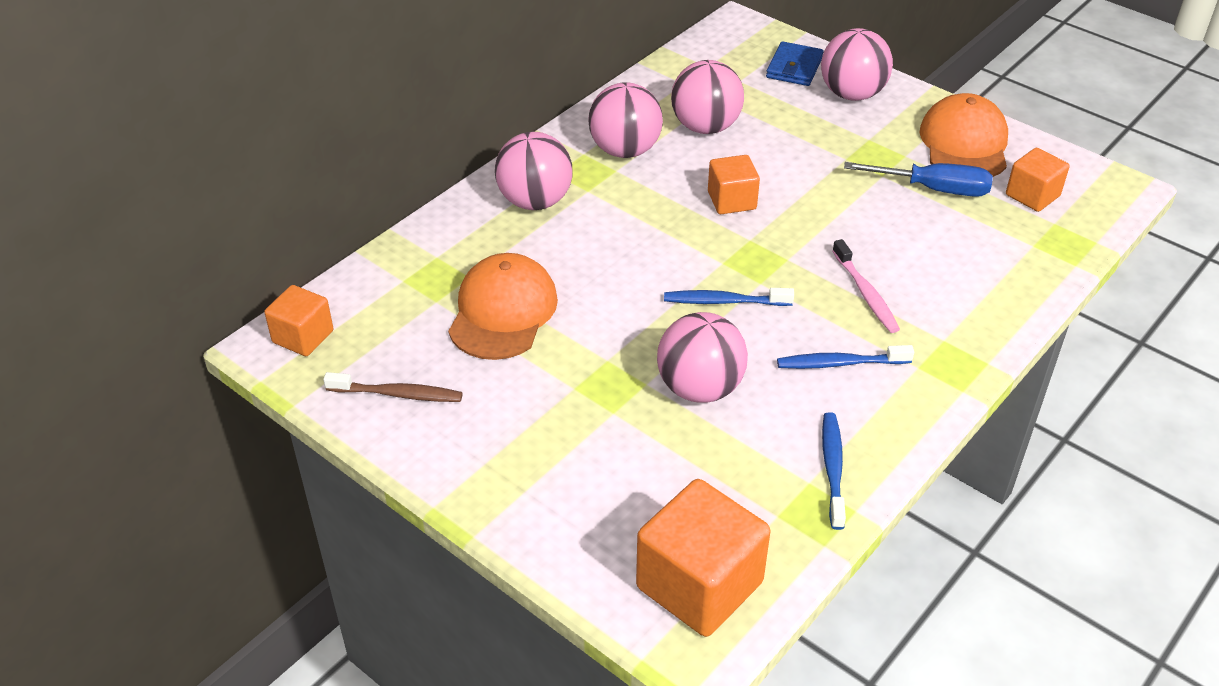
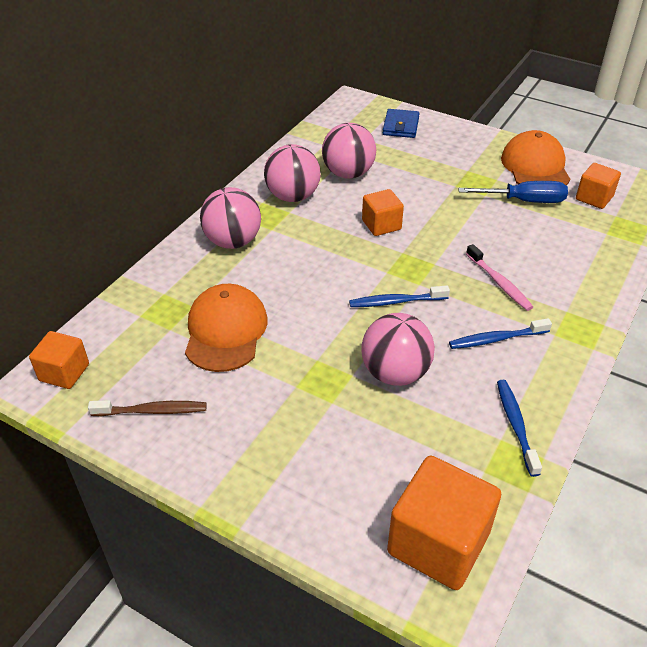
camera: 10 degrees left, 0 degrees up
(852, 94) = (446, 140): pink ball -> none

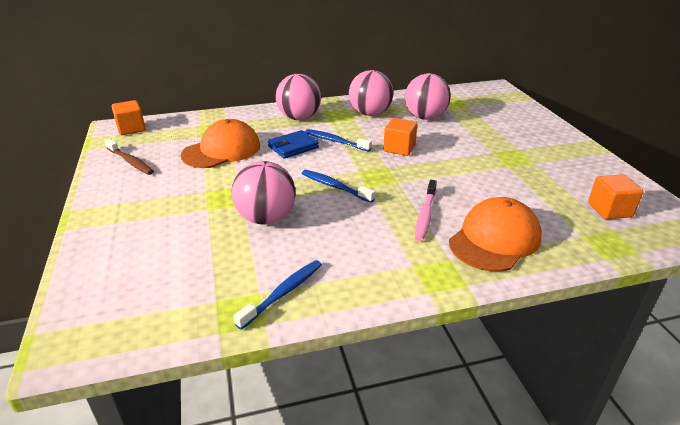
camera: 45 degrees right, 10 degrees down
(401, 126) = (508, 110): blue wallet -> blue wallet (293, 147)
(438, 543) = (121, 312): orange cube -> none
(497, 339) = (363, 242): blue toothbrush -> blue toothbrush (335, 141)
(523, 201) = (535, 183): blue screwdriver -> none
(535, 167) = (584, 170): orange cap -> orange cap (494, 239)

